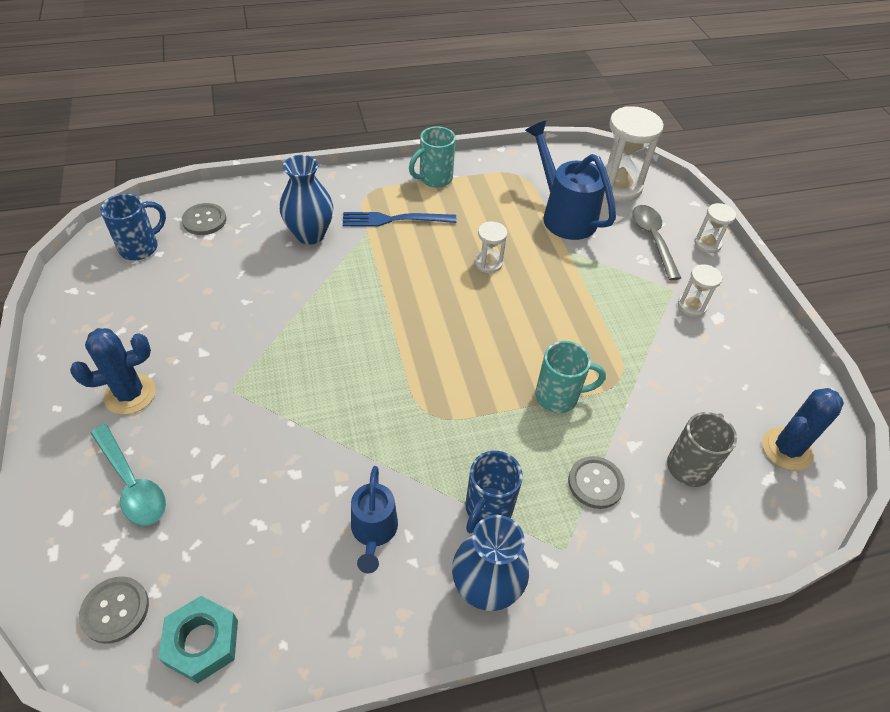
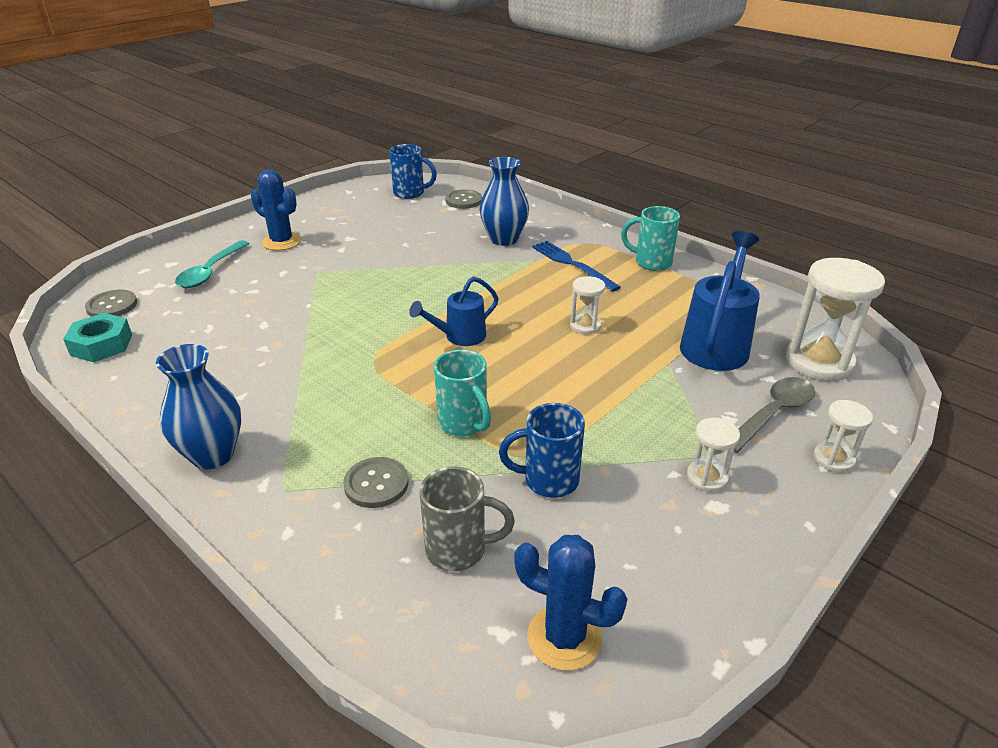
camera: 60 degrees right, 15 degrees down
(373, 531) = (234, 378): blue watering can -> blue watering can (460, 337)
(487, 509) = (295, 427): blue mug -> blue mug (548, 480)

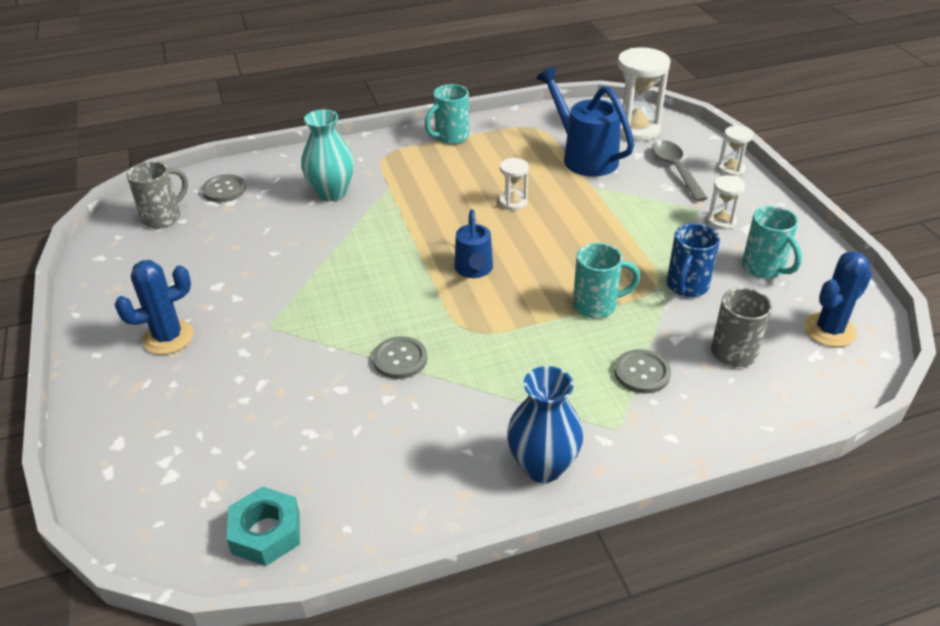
camera: 60 degrees left, 5 degrees up
(112, 306) = (176, 513): grey button -> grey button (400, 359)
(210, 272) = (180, 410): turquoise spoon -> none
(410, 193) = (163, 217): blue mug -> grey mug
(504, 239) = (332, 193): blue vase -> turquoise vase
(572, 264) = (415, 174): blue fork -> none
(644, 540) = (764, 268): none -> turquoise mug

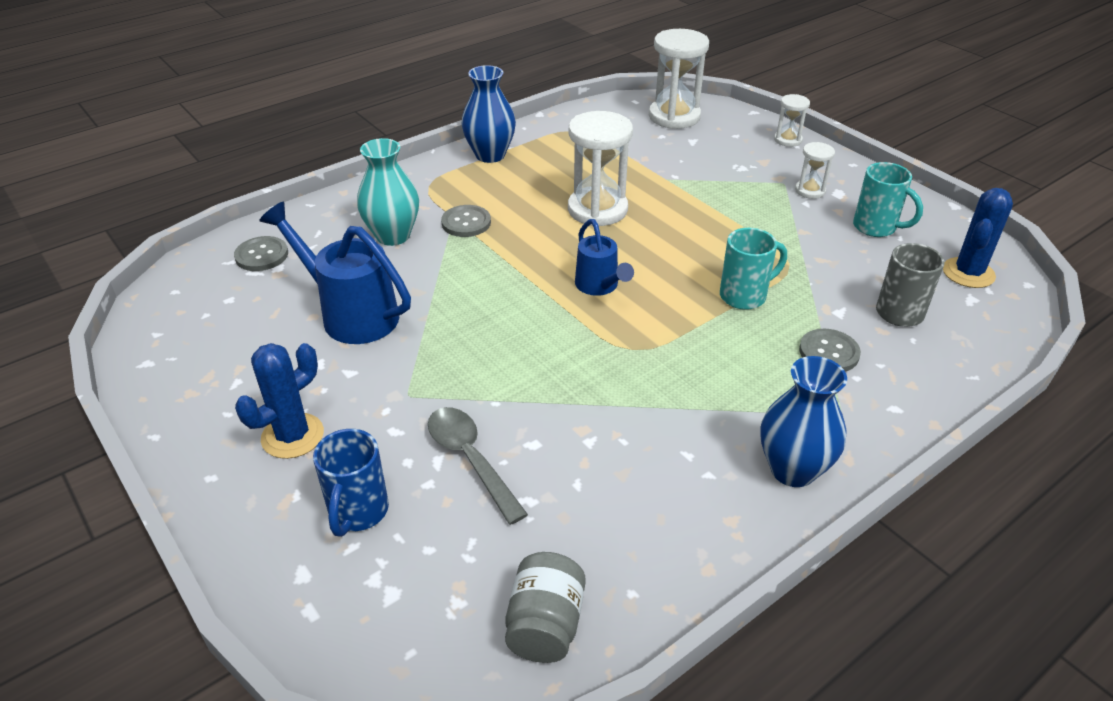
camera: 20 degrees left, 0 degrees up
(163, 217) = (203, 300): grey mug -> none
(266, 532) = (545, 625): turquoise nut -> grey jar
(400, 359) = (578, 396): grey button -> grey button (466, 223)
(450, 137) = (490, 155): turquoise mug -> blue vase
(513, 202) = (597, 209): white hourglass -> white hourglass, size x1.94
(584, 157) = (641, 152): blue watering can -> blue watering can (352, 314)
(675, 169) = (737, 149): grey spoon -> grey spoon (470, 460)
(686, 286) = (817, 259): blue mug -> blue mug (357, 512)

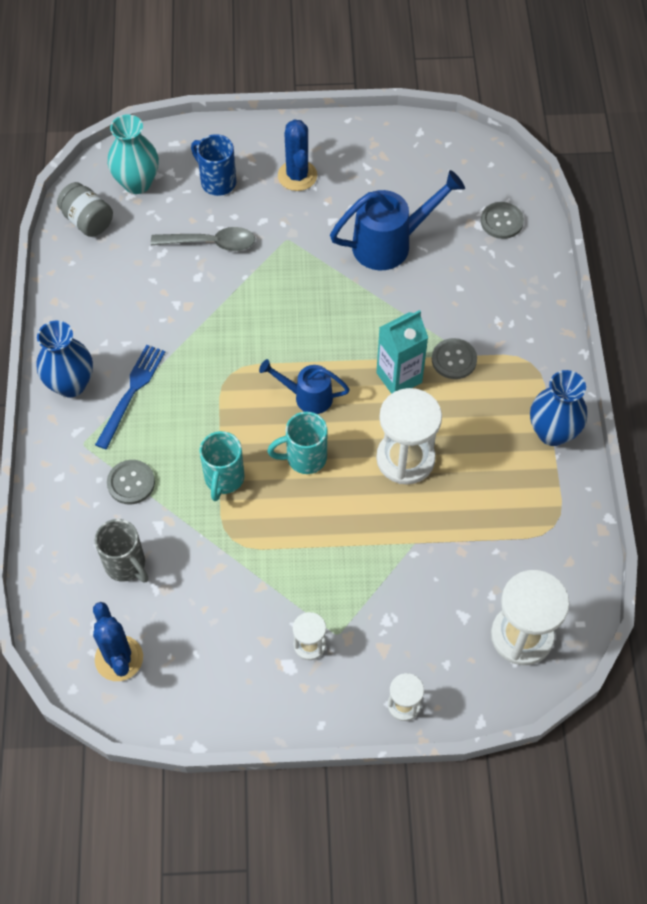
camera: 125 degrees right, 20 degrees up
(393, 236) = (470, 306): turquoise vase -> turquoise vase (137, 183)
(518, 244) = (399, 378): none -> turquoise carton
(741, 410) = (131, 393): none -> blue fork
(876, 227) = (221, 647): turquoise mug -> turquoise mug (304, 458)

